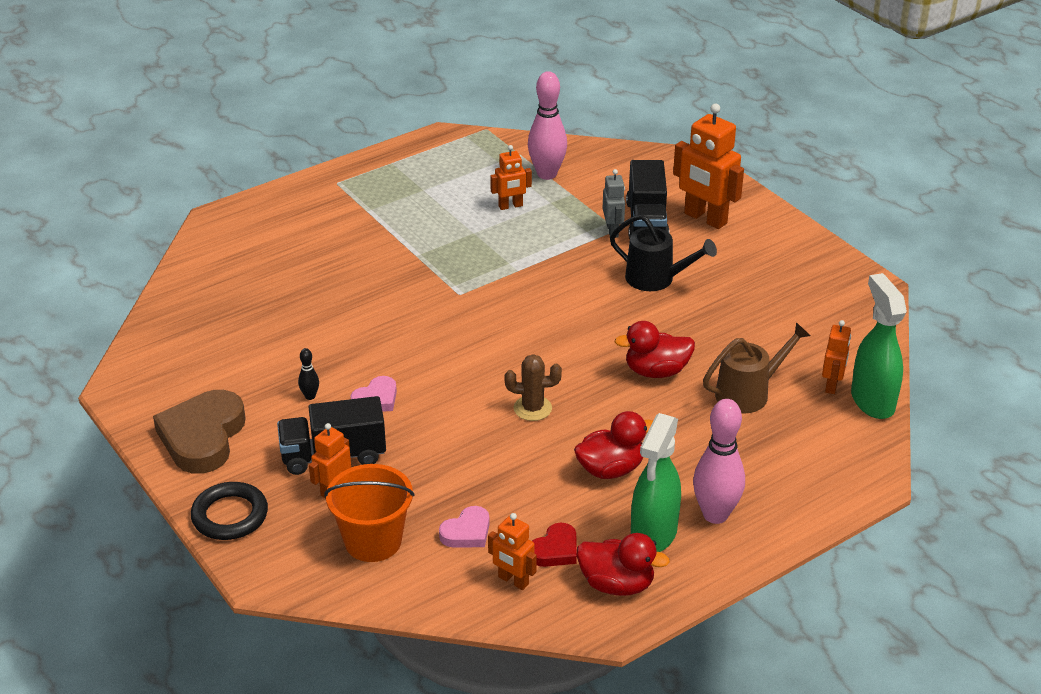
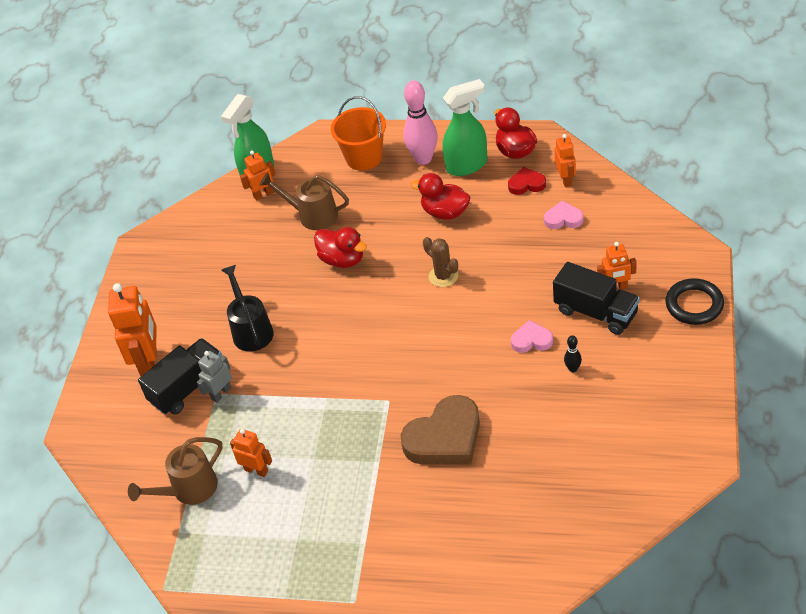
camera: 130 degrees left, 10 degrees up
(202, 437) = (671, 376): brown heart -> brown heart (445, 438)
(373, 541) = (621, 242): orange bucket -> orange bucket (364, 157)
(547, 174) = (189, 490): pink bowling pin -> brown watering can

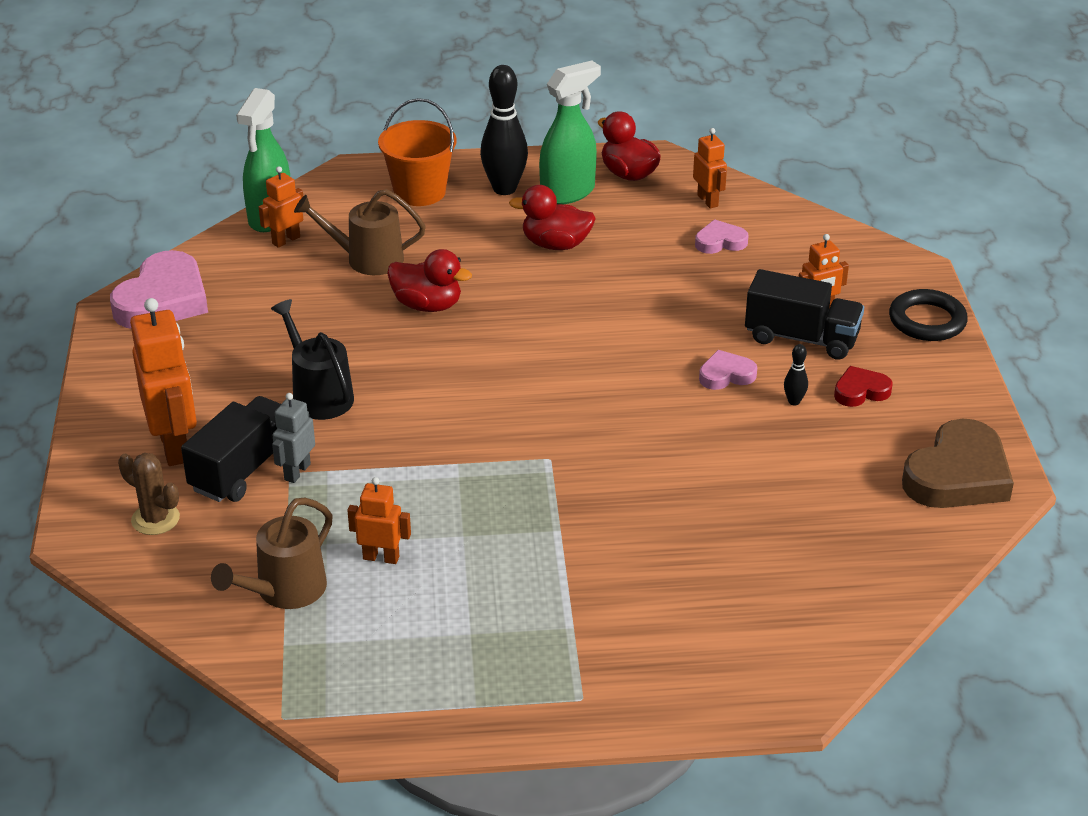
camera: 20 degrees left, 10 degrees down
(171, 240) = (163, 300): none -> pink heart
(423, 159) = (504, 189): pink bowling pin -> black bowling pin
(443, 276) = (578, 314): brown cactus -> brown cactus (155, 519)
(445, 438) = (645, 493): brown heart -> brown heart (957, 475)
(526, 184) = (657, 208): red heart -> red heart (860, 391)

